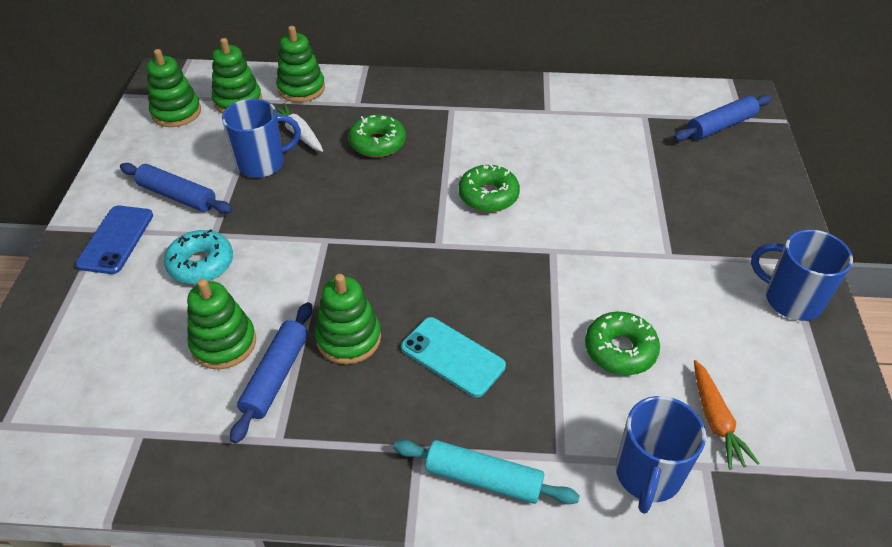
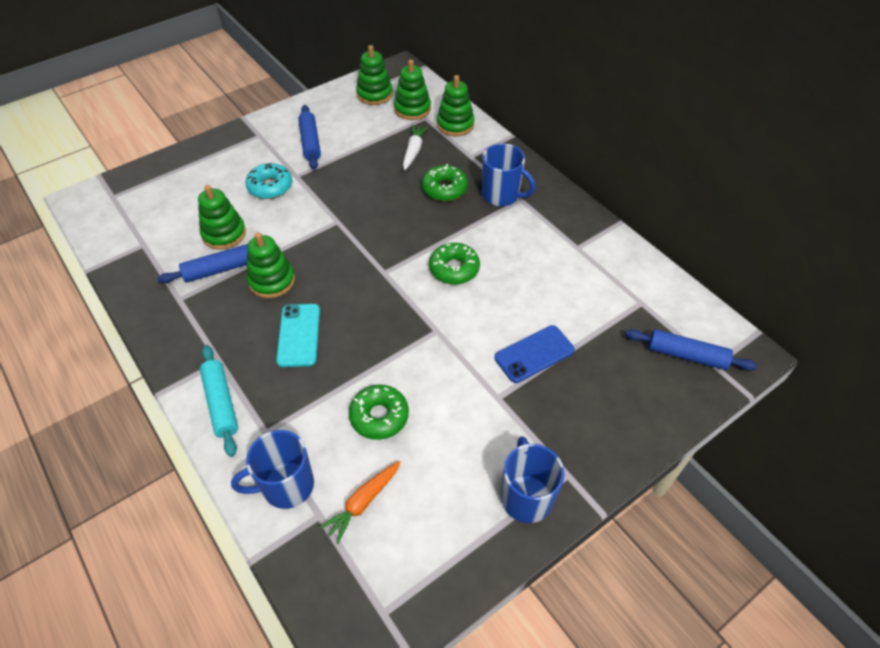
camera: 50 degrees right, 5 degrees up
(116, 240) = (256, 145): blue phone -> blue phone (534, 354)
(262, 163) = (371, 155): blue mug -> blue mug (501, 195)

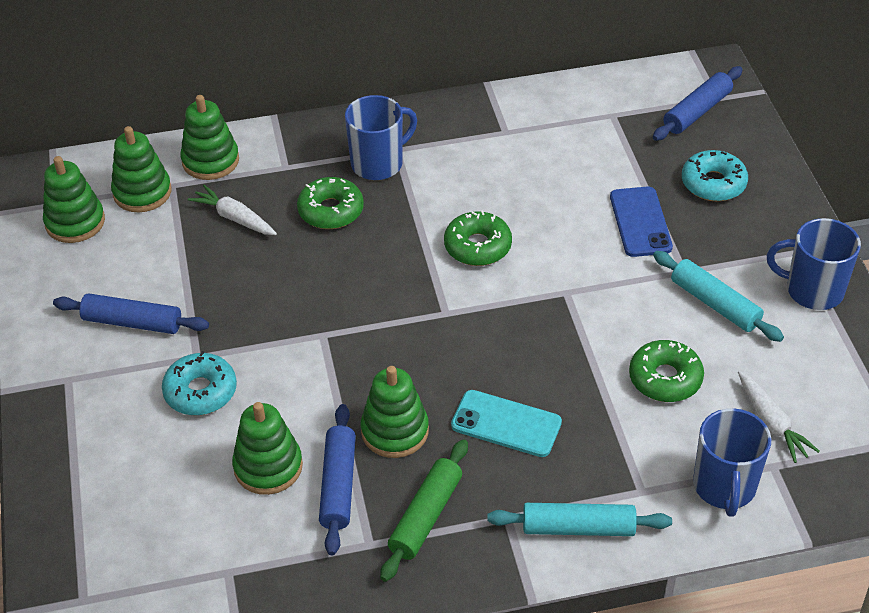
camera: 65 degrees left, 5 degrees down
(207, 319) = (426, 516): none -> green rolling pin
(363, 502) = (771, 423): orange carrot -> white carrot
(473, 428) = (715, 304): none -> turquoise rolling pin
(608, 390) = (713, 183): none -> turquoise donut

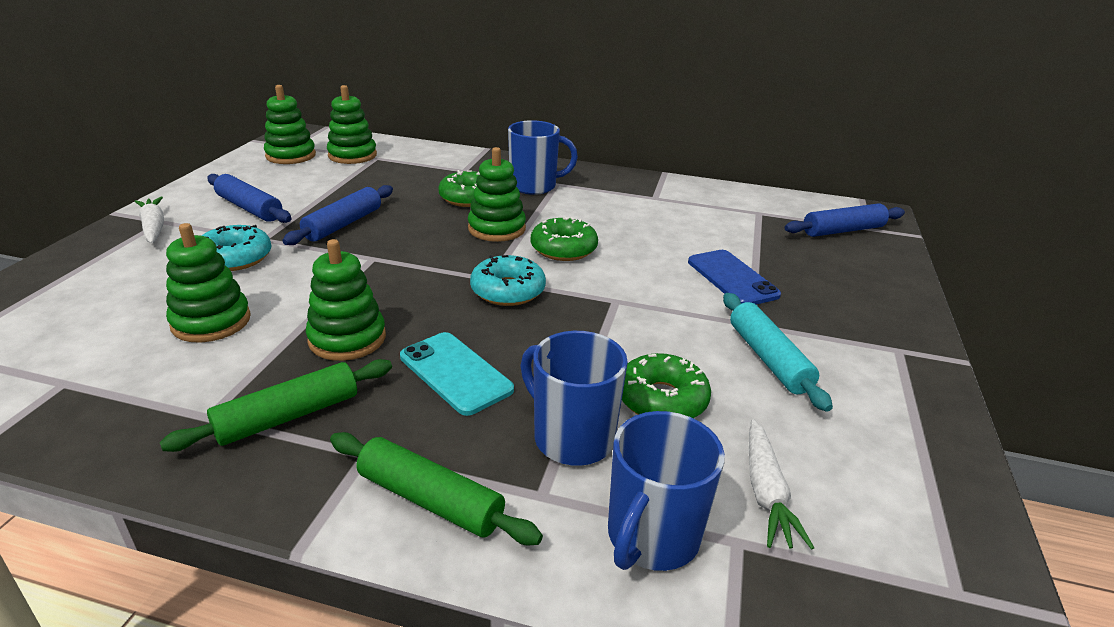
camera: 25 degrees right, 15 degrees down
(210, 161) = (417, 154): green stacking toy -> green stacking toy (497, 229)
(234, 218) = (395, 182): white carrot -> white carrot (153, 227)
(338, 485) = (246, 358): blue rolling pin -> blue rolling pin (343, 224)
(578, 527) = (430, 500): turquoise rolling pin -> green rolling pin
(640, 222) = (732, 278): blue phone -> blue phone turned 45 degrees counterclockwise
(713, 183) = (828, 276): turquoise donut -> turquoise donut (508, 290)
(812, 290) = (897, 386): blue mug -> blue mug (571, 437)

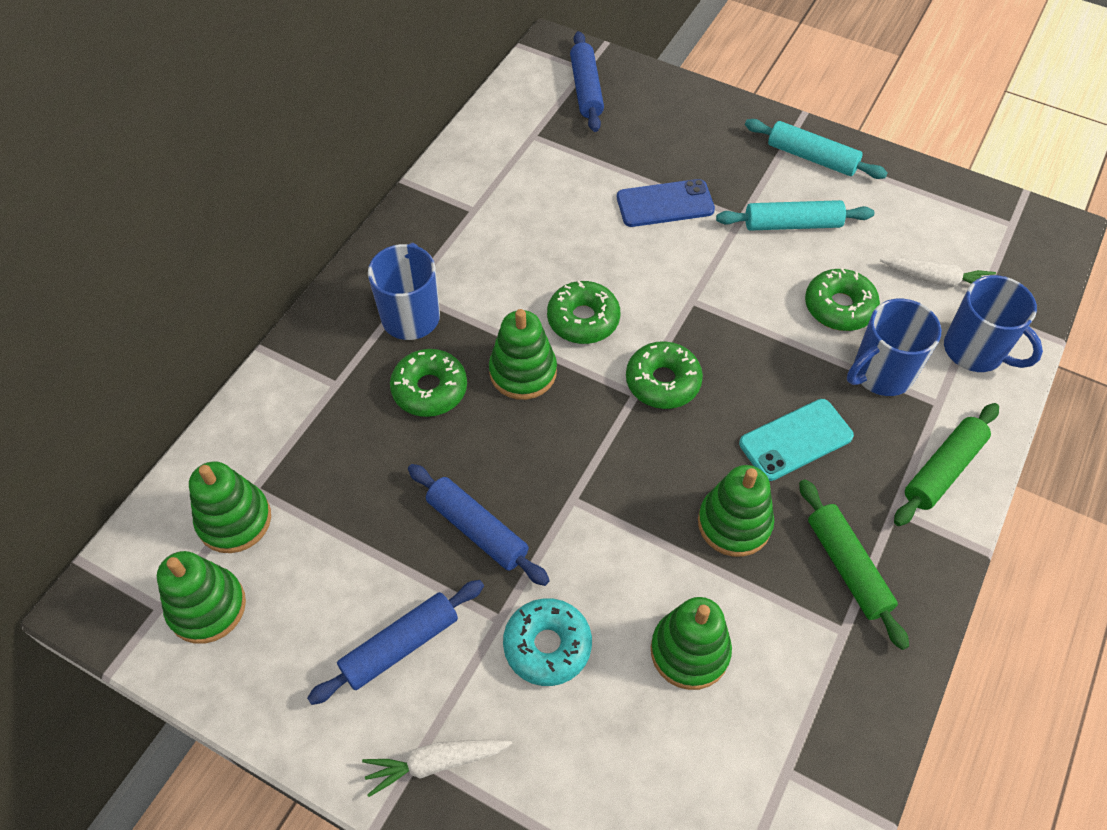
camera: 75 degrees left, 25 degrees up
(508, 290) = (662, 382): turquoise donut -> green donut
(892, 369) = (812, 157): none -> turquoise rolling pin

